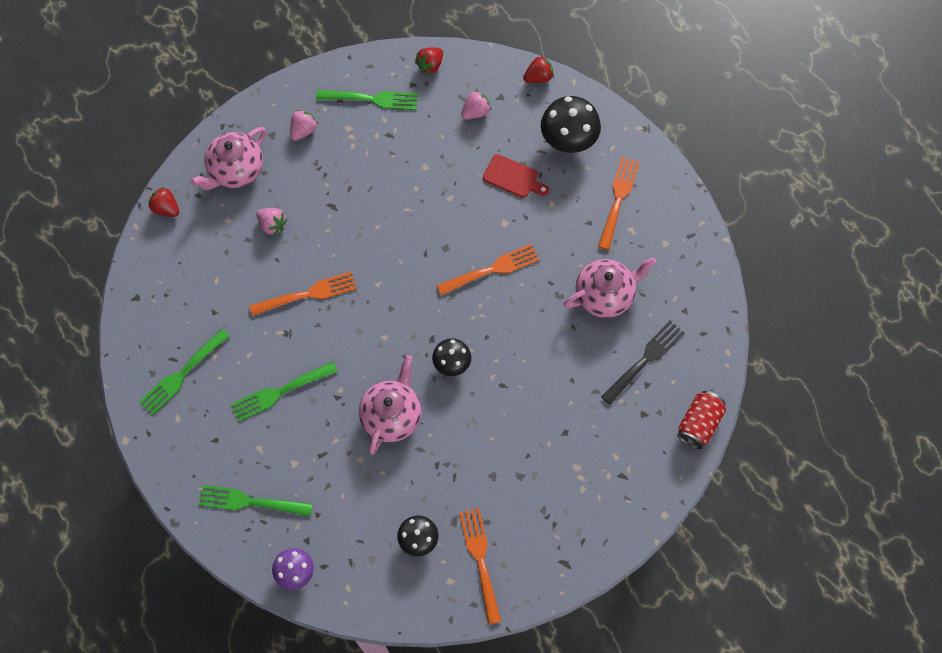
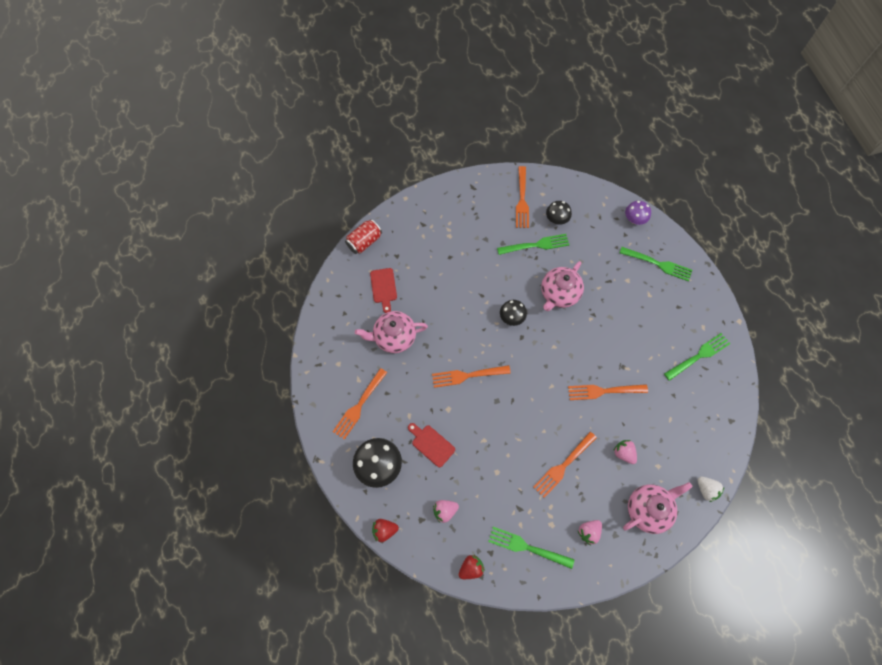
camera: 165 degrees left, 0 degrees up
(166, 208) = (706, 489): red strawberry -> white strawberry
(281, 391) = (631, 327): green fork -> green fork (535, 245)
(345, 193) = (563, 465): none -> orange fork
(644, 361) = (383, 287): black fork -> red cutting board

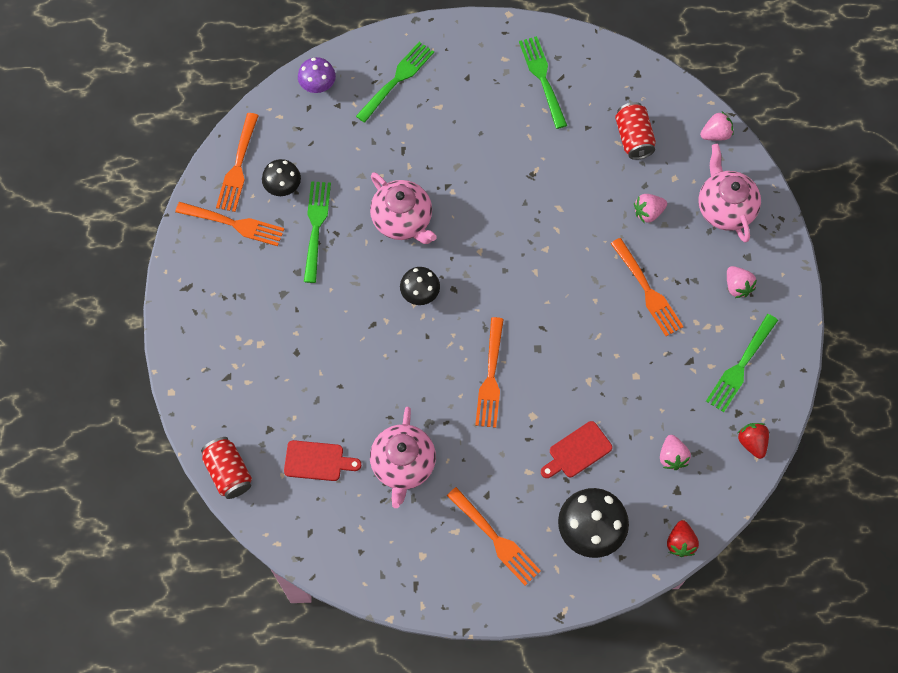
camera: 75 degrees left, 0 degrees up
(604, 391) = (560, 208): orange fork -> orange fork (238, 166)
(678, 429) = (633, 138): none -> red can
(706, 489) = (715, 134): white strawberry -> pink strawberry

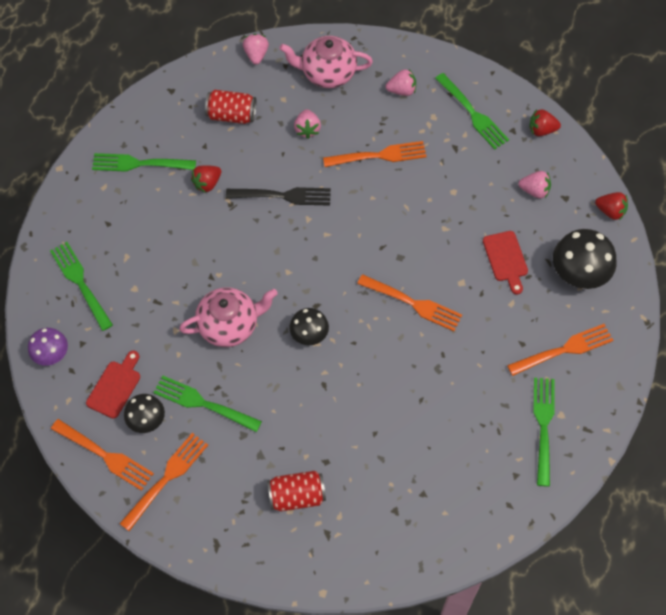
camera: 70 degrees left, 5 degrees down
(229, 472) = (426, 561): red can -> red can (297, 496)
(317, 461) = (442, 476): red cutting board -> red cutting board (115, 386)
(403, 465) = (470, 403): pink teapot -> none
(403, 542) = (543, 427): none -> green fork
(546, 145) = (207, 183): none -> red strawberry
(561, 217) = (282, 196): none -> black fork

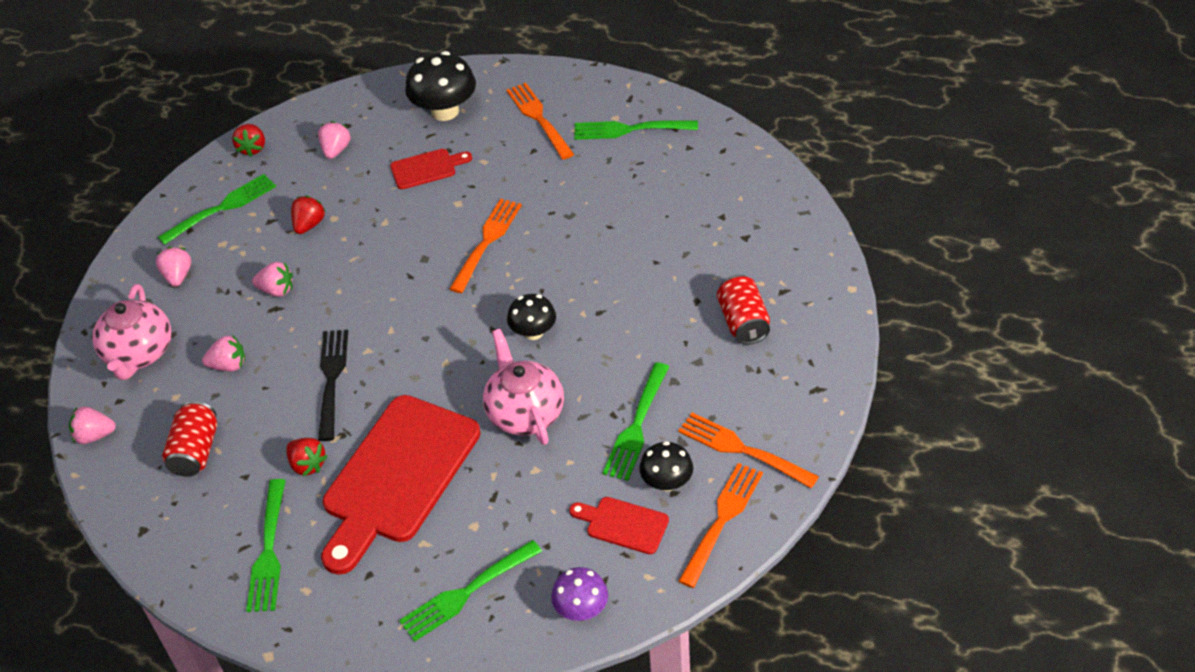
camera: 90 degrees left, 15 degrees down
(186, 240) = (397, 476): none -> red cutting board
(378, 156) = (277, 290): orange fork -> pink strawberry
(610, 211) = (366, 90): red strawberry -> red strawberry (309, 225)

